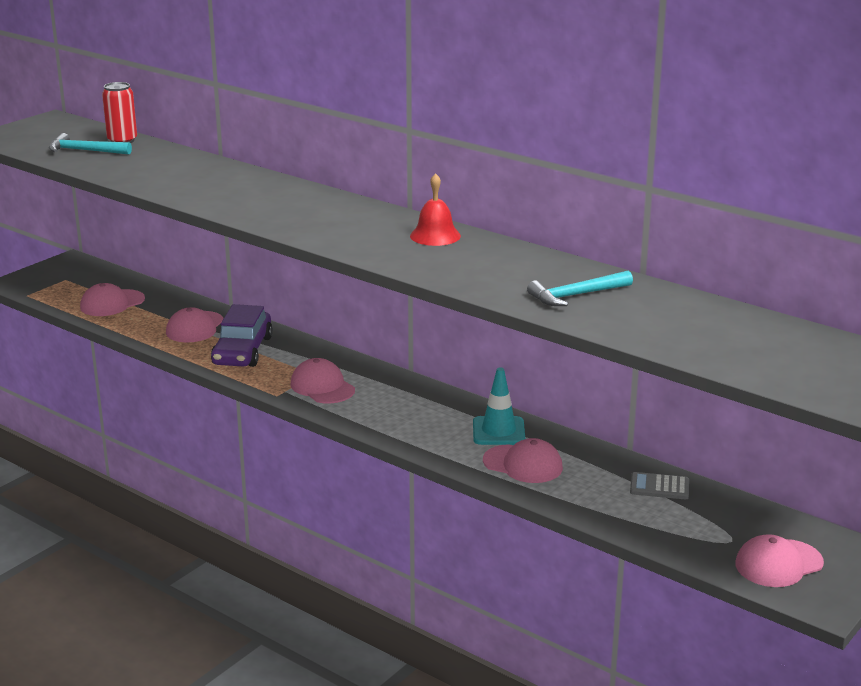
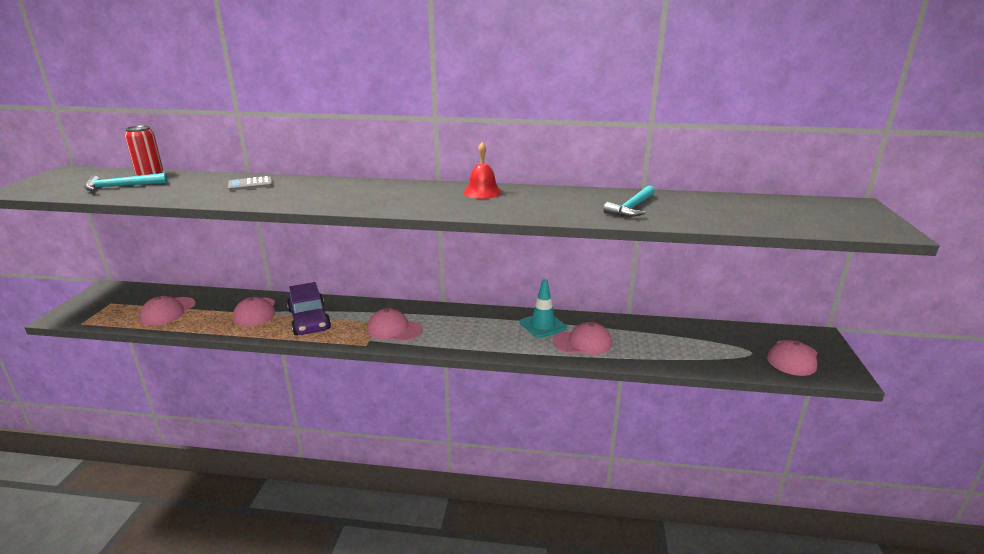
camera: 30 degrees left, 0 degrees up
(659, 487) = (673, 332): grey calculator -> grey calculator (250, 184)

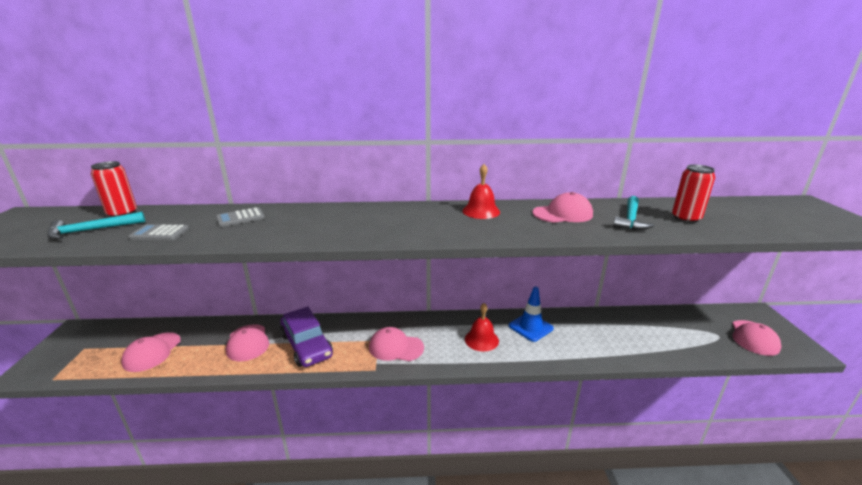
camera: 10 degrees left, 0 degrees up
(176, 192) = (159, 233): none -> grey calculator
(484, 331) = (481, 339): none -> red bell
(542, 325) = (530, 327): turquoise traffic cone -> blue traffic cone
(582, 343) = (575, 342): pink cap -> pink cap (562, 214)
(694, 210) = (686, 218): none -> red can

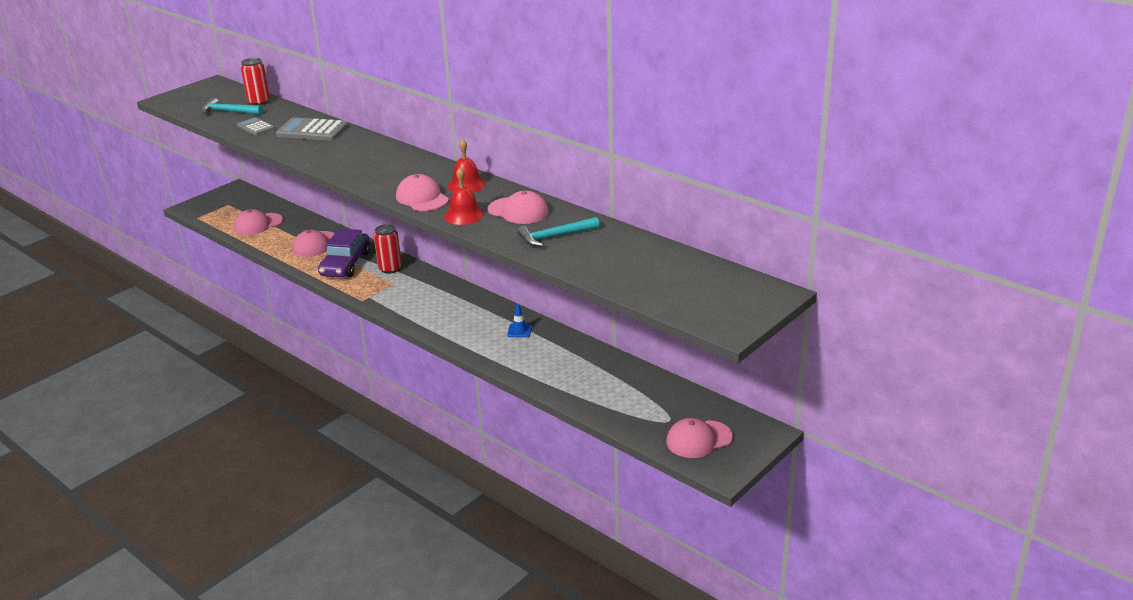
camera: 45 degrees right, 5 degrees up
(240, 218) = (312, 131): grey calculator -> grey calculator, size x1.68
(396, 347) = (397, 294): pink cap -> pink cap (422, 198)
(481, 339) = (464, 319): red bell -> red bell (464, 215)
(530, 327) = (519, 331): blue traffic cone -> blue traffic cone, size x0.59
(686, 218) = (601, 255): red can -> red can (390, 269)

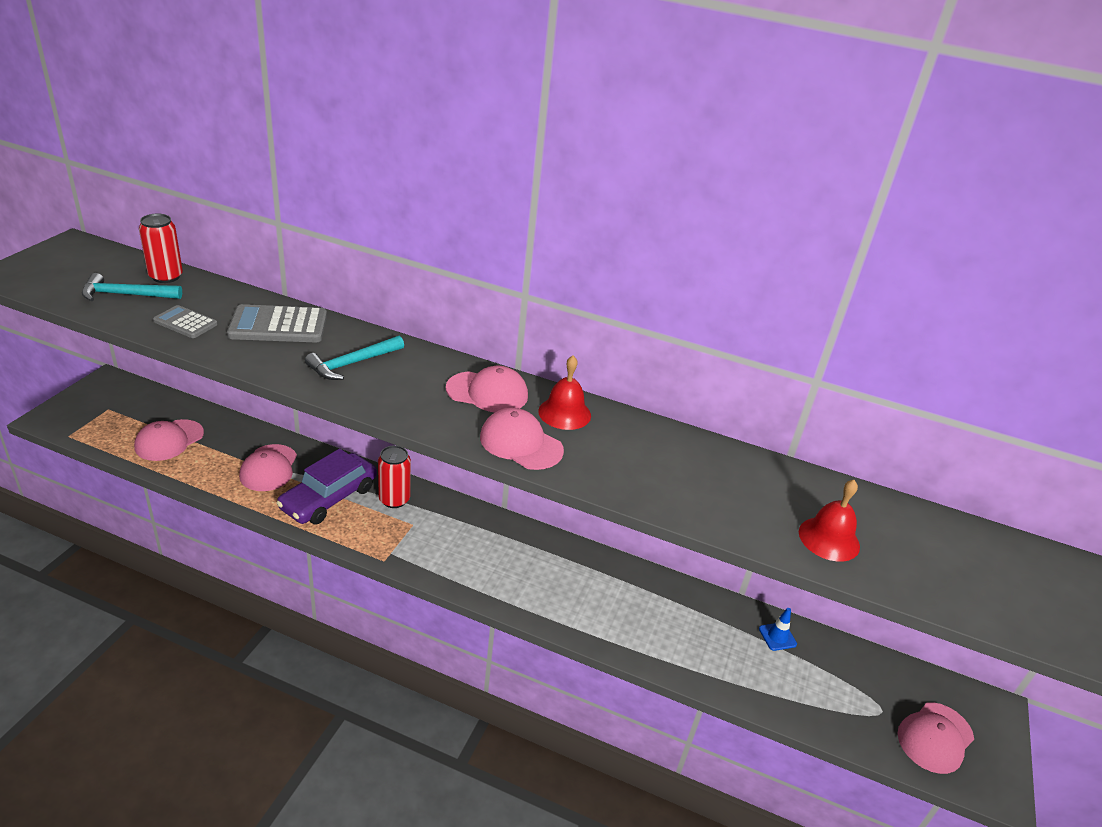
camera: 25 degrees left, 5 degrees up
(345, 264) = (329, 498): purple car -> purple car turned 45 degrees clockwise
(464, 215) = (602, 471): red bell -> red bell (829, 539)
(518, 211) = (668, 456): pink cap -> pink cap (487, 392)
(519, 331) = (617, 585): blue traffic cone -> blue traffic cone (777, 636)
(554, 236) = (750, 500): turquoise hammer -> turquoise hammer (352, 363)

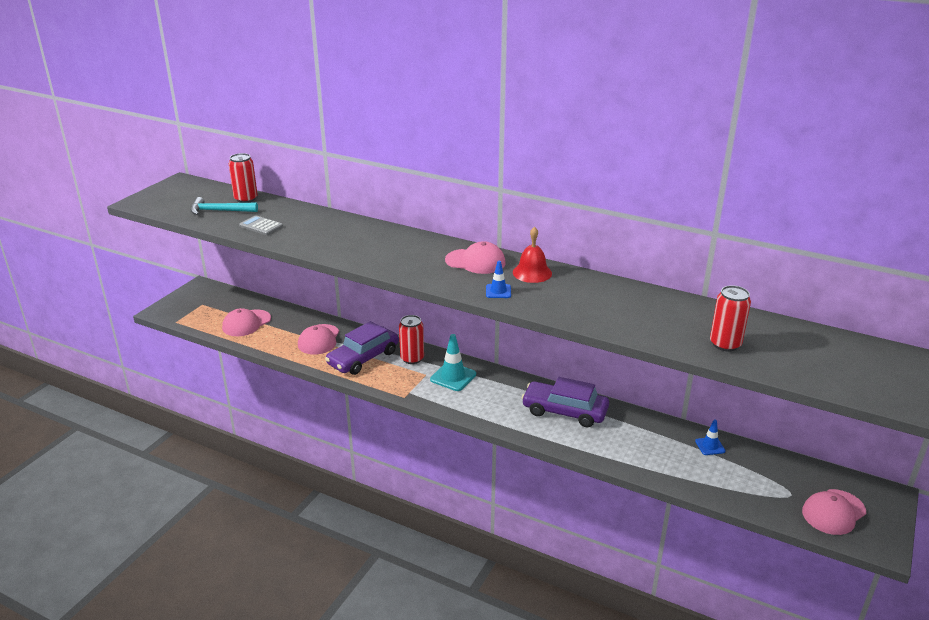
camera: 10 degrees right, 5 degrees down
(278, 325) = (325, 226): grey calculator -> none
(352, 363) = (378, 247): turquoise hammer -> none
(448, 529) = (453, 377): none -> turquoise traffic cone
(521, 443) = (498, 291): pink cap -> blue traffic cone
(594, 583) = (564, 411): none -> purple car
(829, 539) = (725, 344): red bell -> red can

